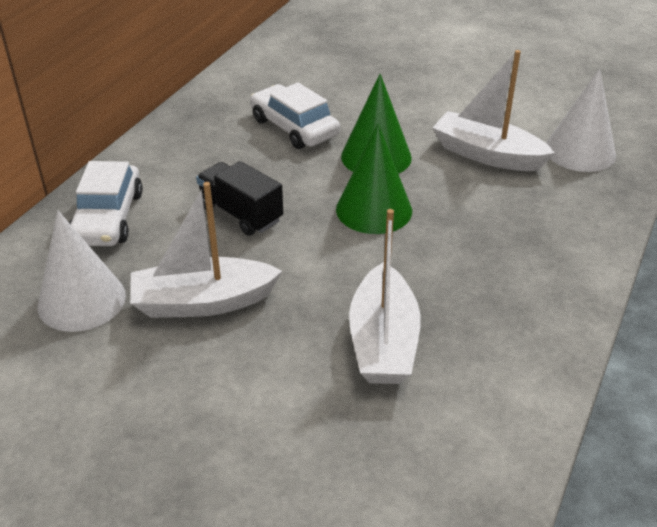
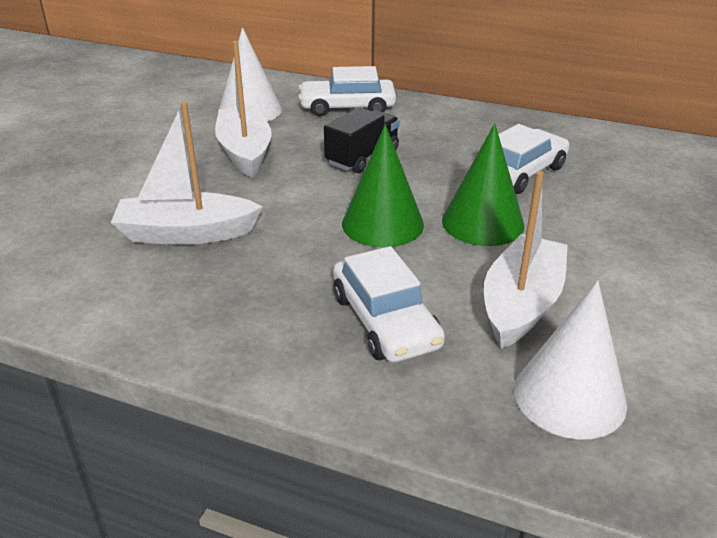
camera: 85 degrees right, 5 degrees down
(514, 218) = (385, 321): none -> white car

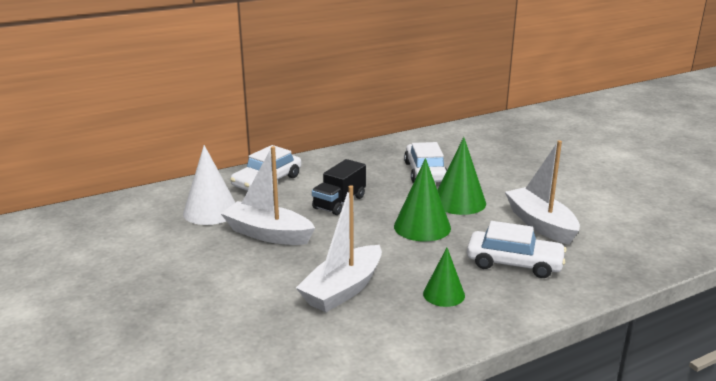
camera: 50 degrees left, 10 degrees down
(247, 298) = (444, 294): none -> green cone
(362, 157) = (339, 202): black truck -> black truck turned 135 degrees counterclockwise
(569, 396) = (618, 244): white cone -> none

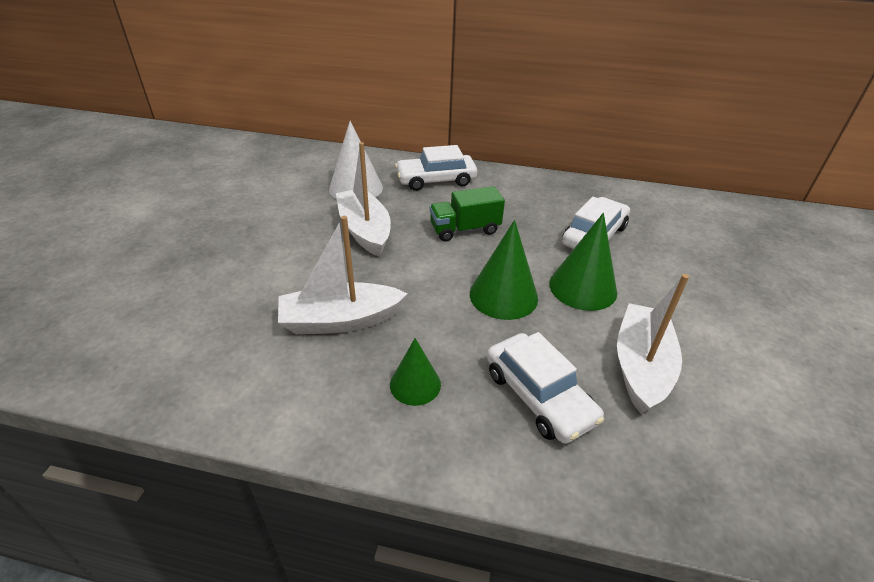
camera: 40 degrees right, 15 degrees up
(339, 202) = (465, 229): black truck -> green truck

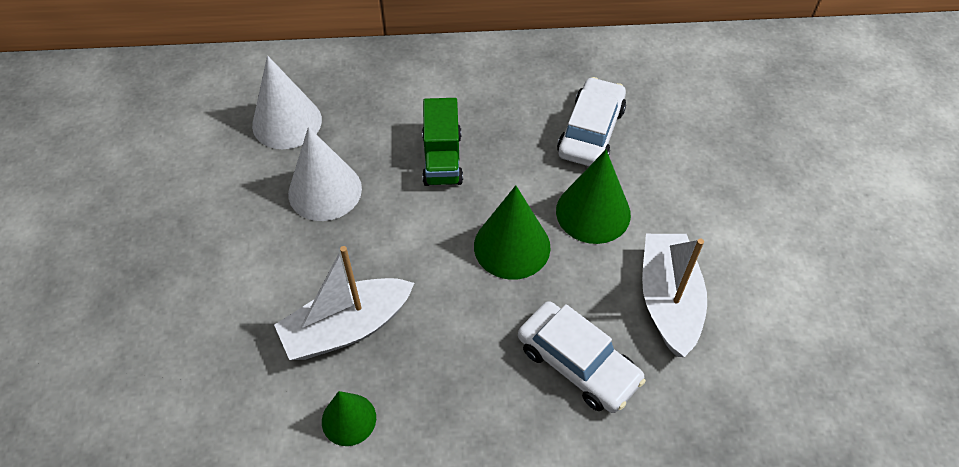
camera: 15 degrees left, 15 degrees up
(365, 231) = (325, 191): white boat -> white cone
(415, 384) = (453, 385): green cone -> green cone (349, 419)
(436, 180) = (383, 83): white car -> none
(465, 229) = (442, 158): green truck -> green truck turned 60 degrees counterclockwise

